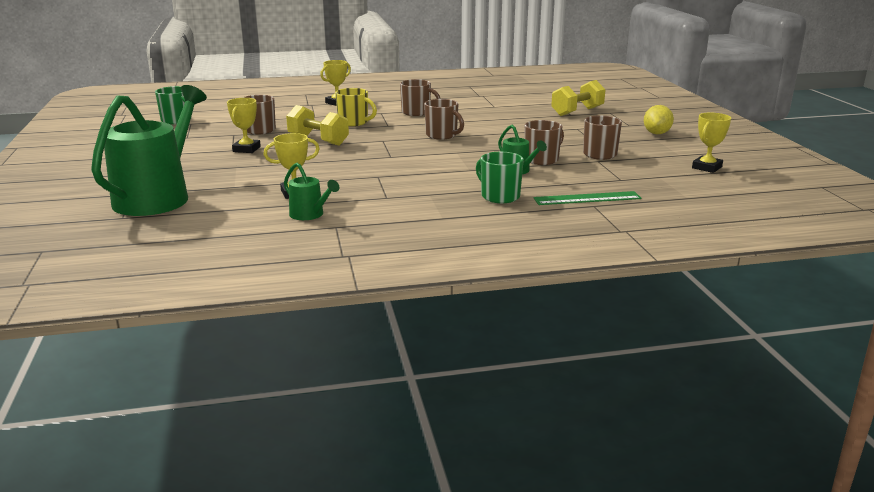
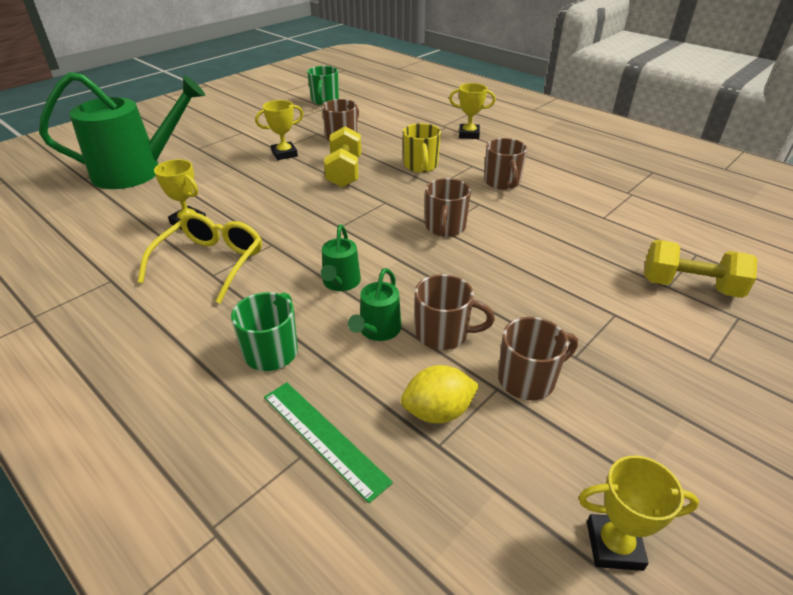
camera: 55 degrees right, 15 degrees up
(309, 215) = (134, 253): green watering can -> green watering can (340, 283)
(369, 195) = (211, 262): none -> yellow glasses
(656, 133) = (712, 407): yellow lemon -> yellow lemon (438, 412)

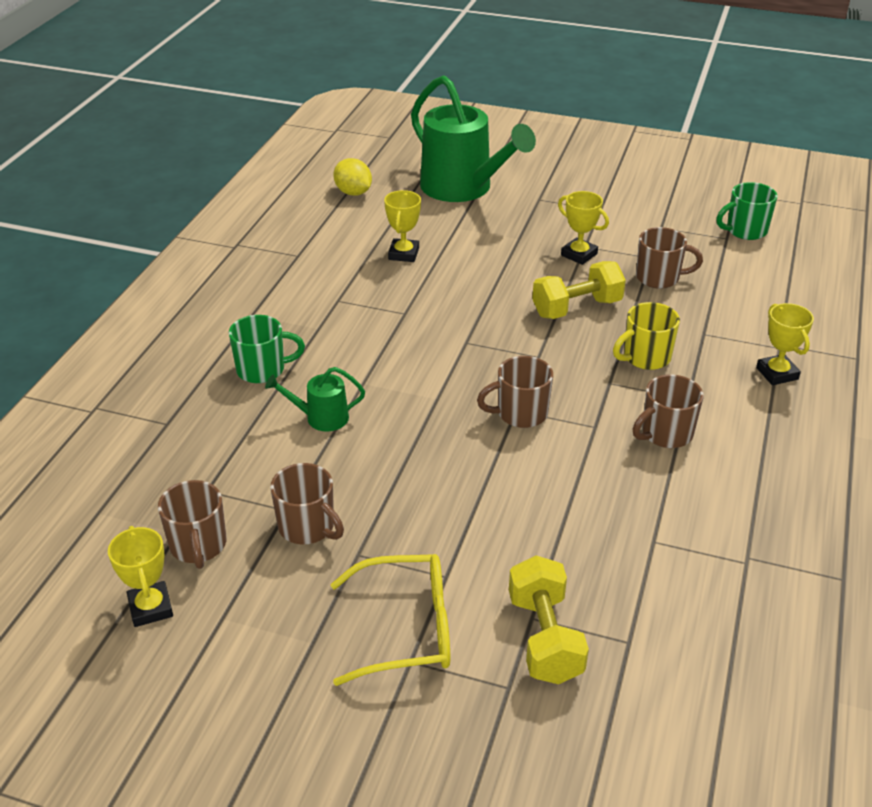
camera: 65 degrees right, 0 degrees up
(211, 262) = (353, 292): yellow glasses -> yellow glasses (407, 629)
(324, 437) = (187, 428): green ruler -> none
(340, 283) = (374, 374): green watering can -> none
(438, 412) = (241, 481): yellow lemon -> yellow lemon (353, 193)
(443, 334) = (340, 459): brown mug -> brown mug (198, 546)

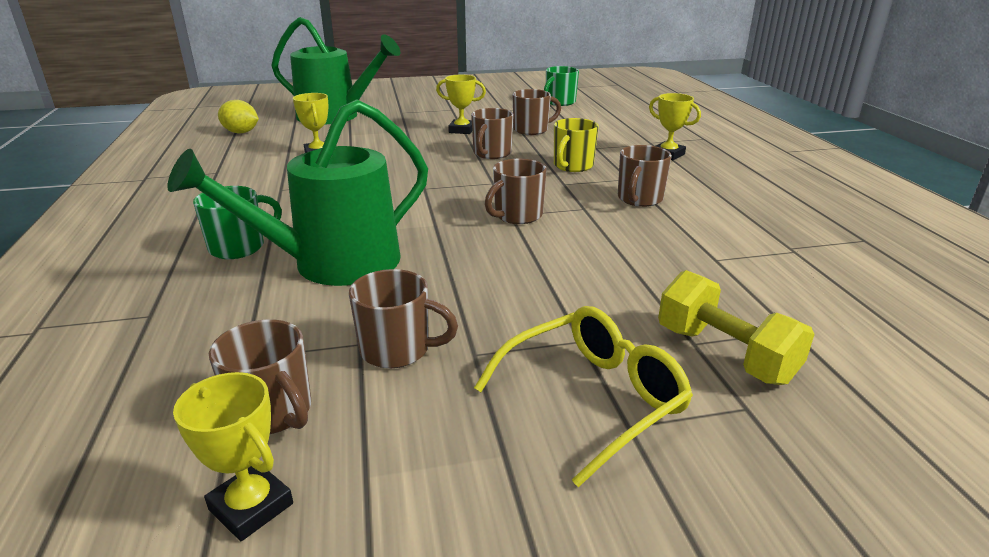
camera: 30 degrees left, 10 degrees down
(321, 418) = (334, 264): green watering can -> green watering can, size x2.25
(576, 308) = (491, 154): yellow dumbbell -> brown mug

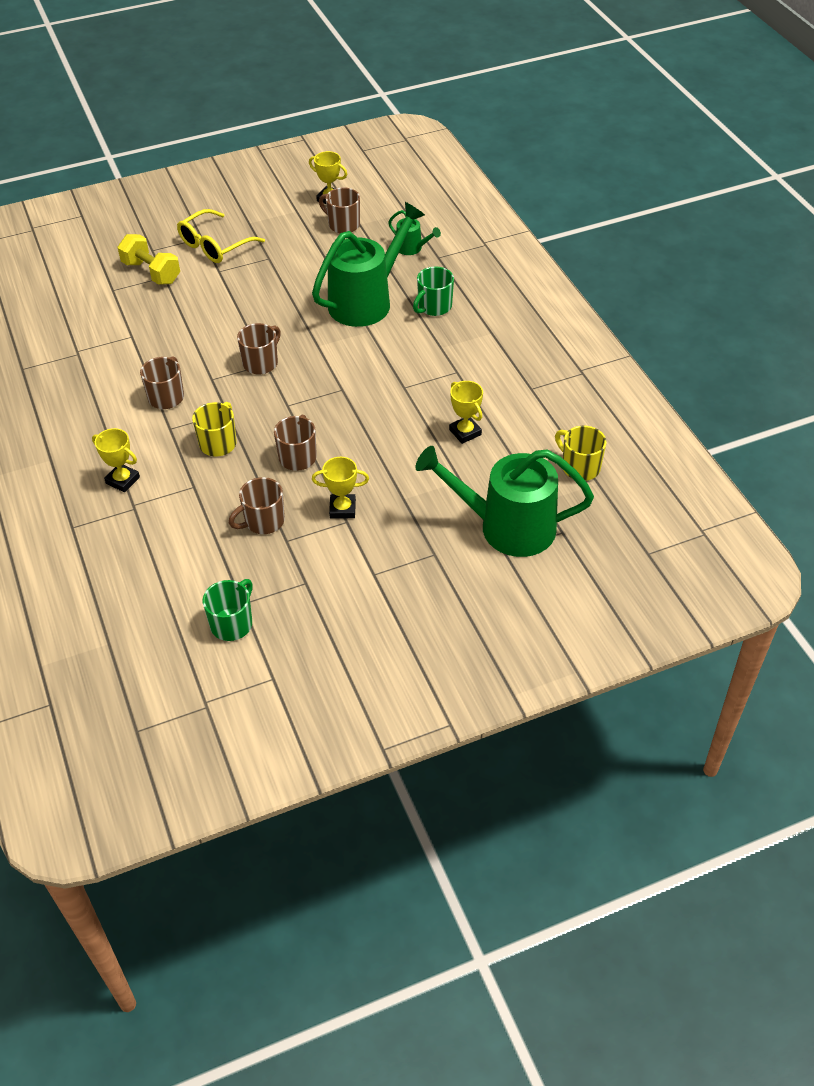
camera: 170 degrees right, 20 degrees up
(178, 337) = (412, 248): none -> green watering can
(241, 132) = (580, 467): yellow lemon -> yellow mug
(397, 350) = (305, 255): brown mug -> none

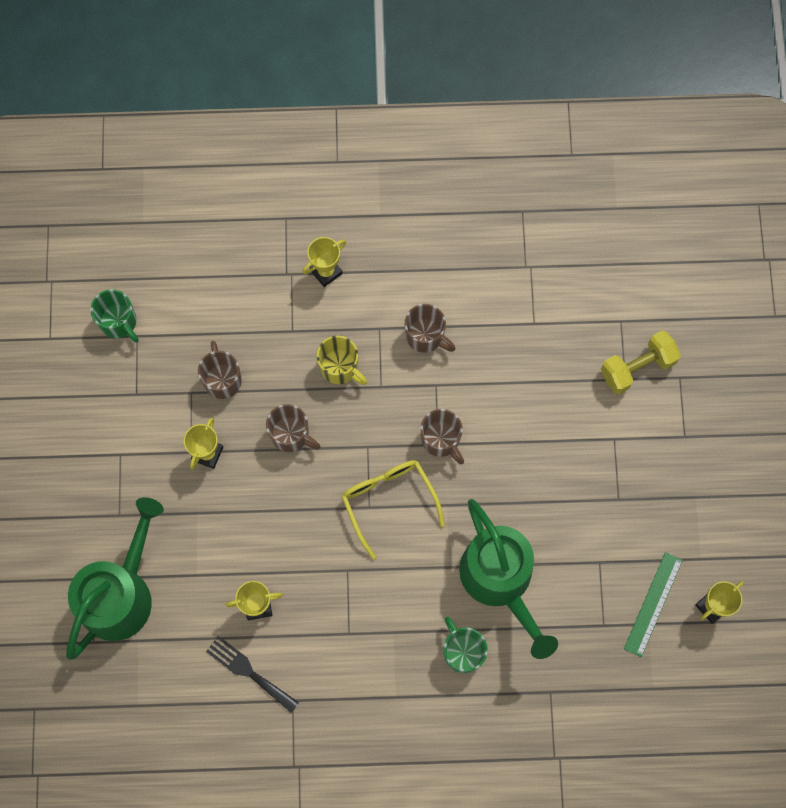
camera: 110 degrees right, 25 degrees up
(214, 246) = (663, 447): yellow glasses -> yellow glasses (388, 501)
(343, 225) = (653, 604): brown mug -> green ruler
(412, 248) = (578, 667): green watering can -> none
(524, 421) = (249, 672): none -> black fork
(580, 467) = (164, 697): yellow mug -> none

